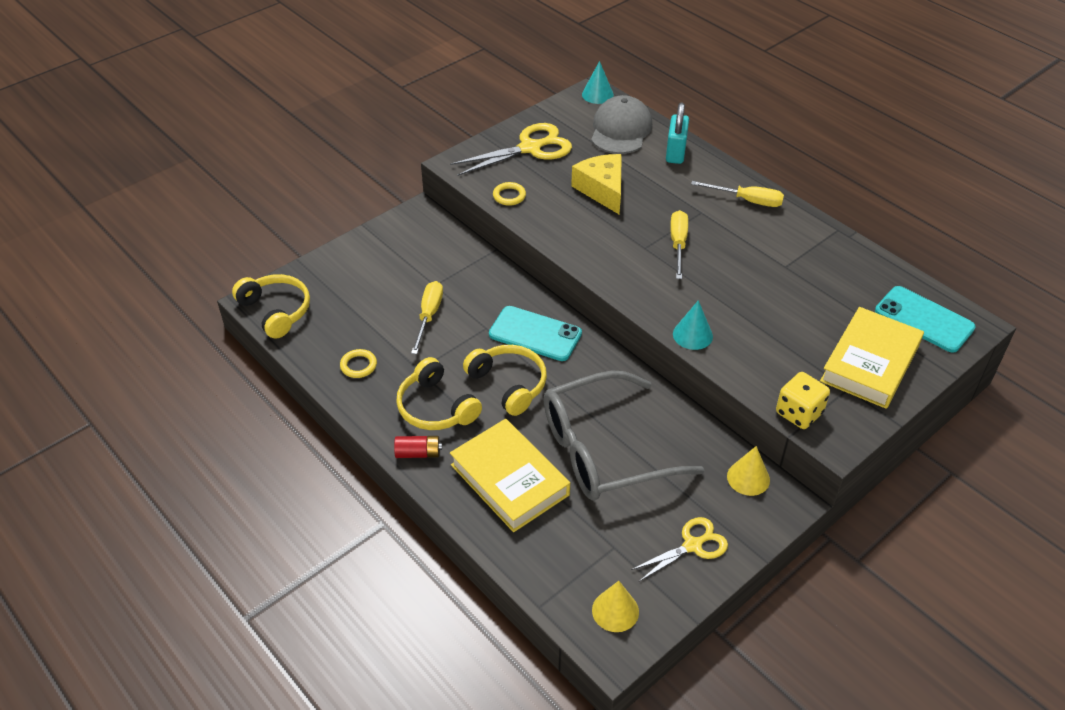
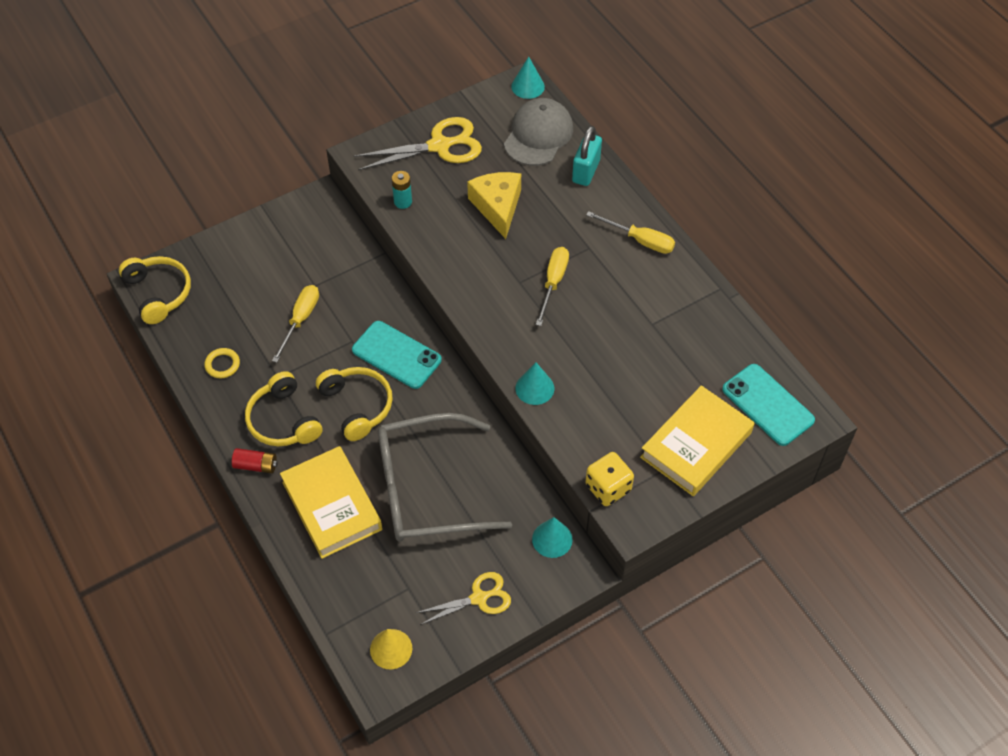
camera: 10 degrees right, 10 degrees up
(509, 196) = (403, 202): yellow ring -> turquoise battery
(748, 478) = (552, 539): yellow cone -> turquoise cone

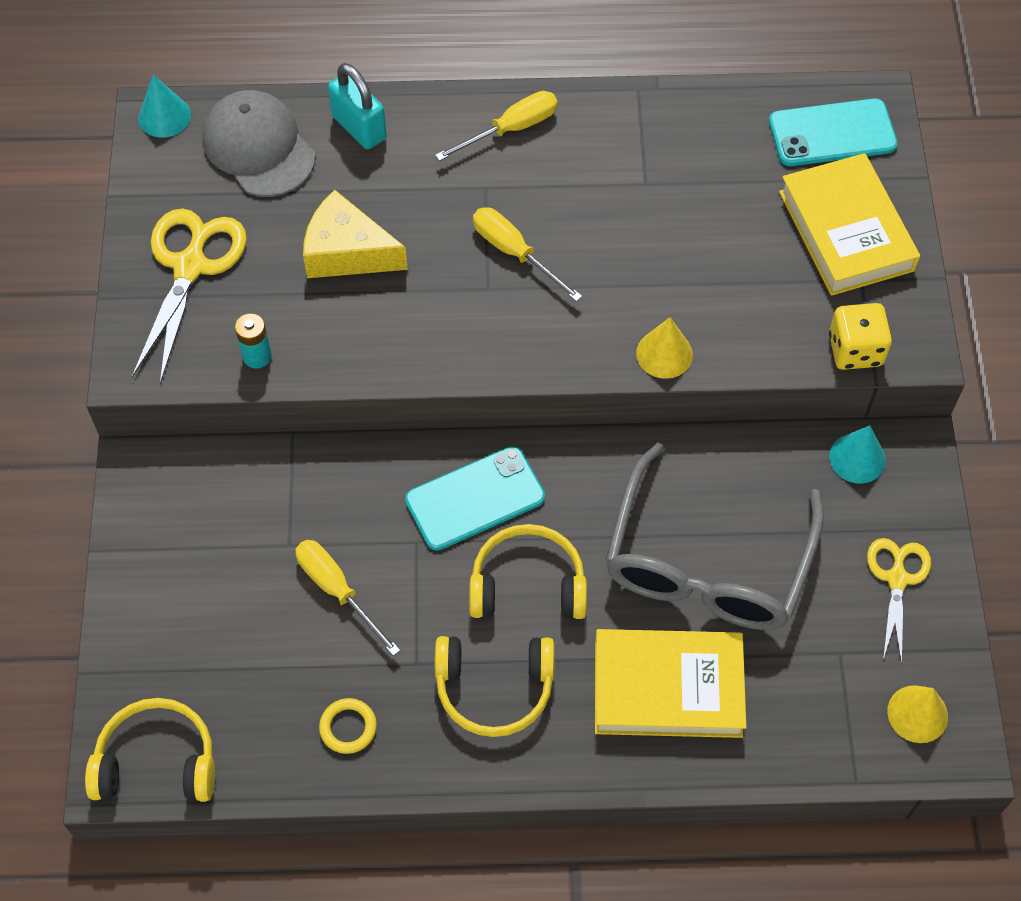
camera: 60 degrees left, 5 degrees up
(256, 465) = (547, 756): red battery -> none
(534, 388) = (664, 354): turquoise cone -> yellow cone

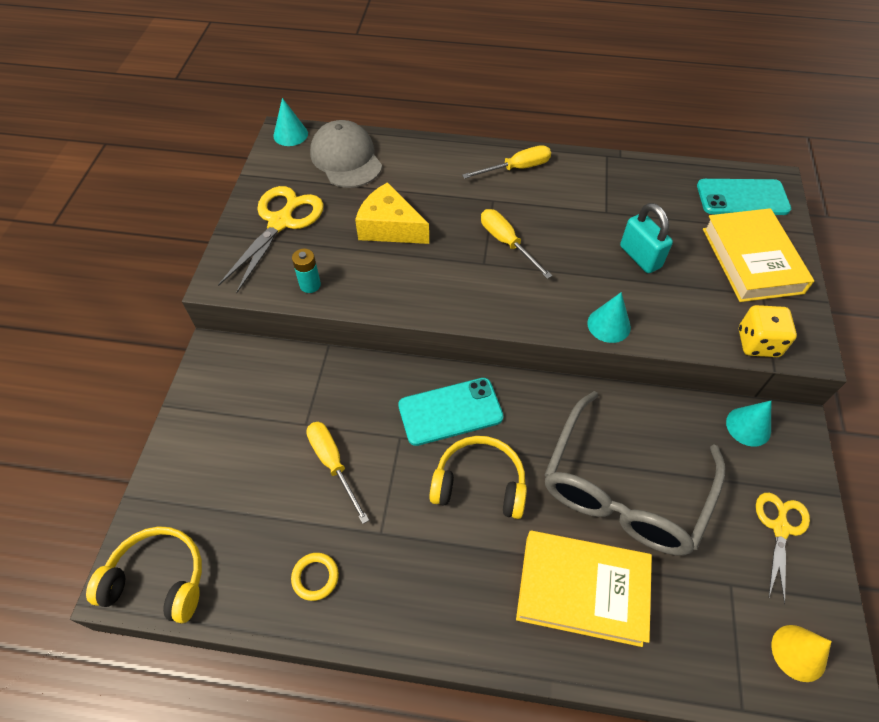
camera: 10 degrees right, 5 degrees down
(359, 127) = (415, 155): turquoise padlock -> turquoise padlock (640, 257)
(494, 688) = (439, 564): yellow headphones -> none
(664, 354) = (609, 325): yellow cone -> turquoise cone

